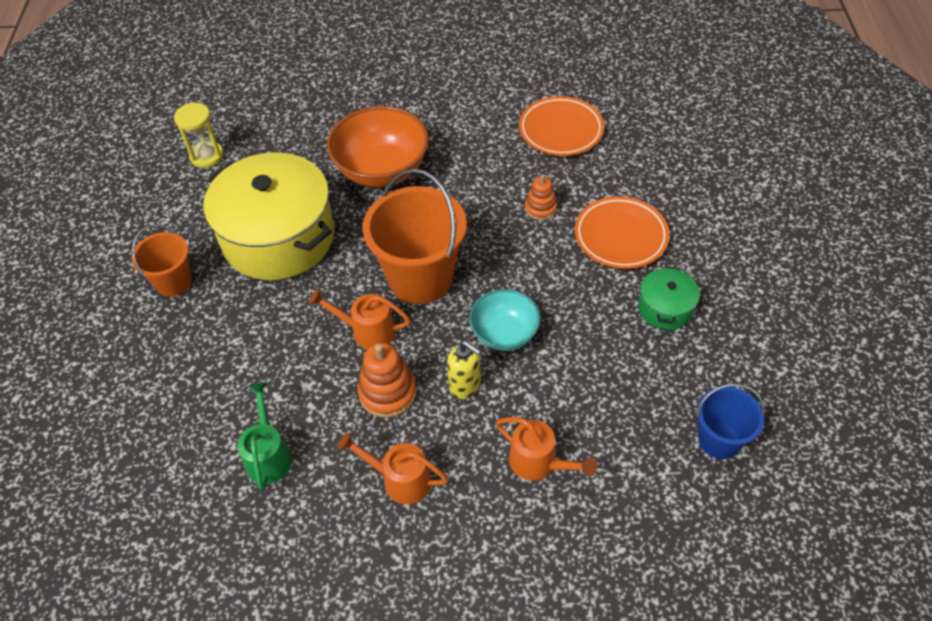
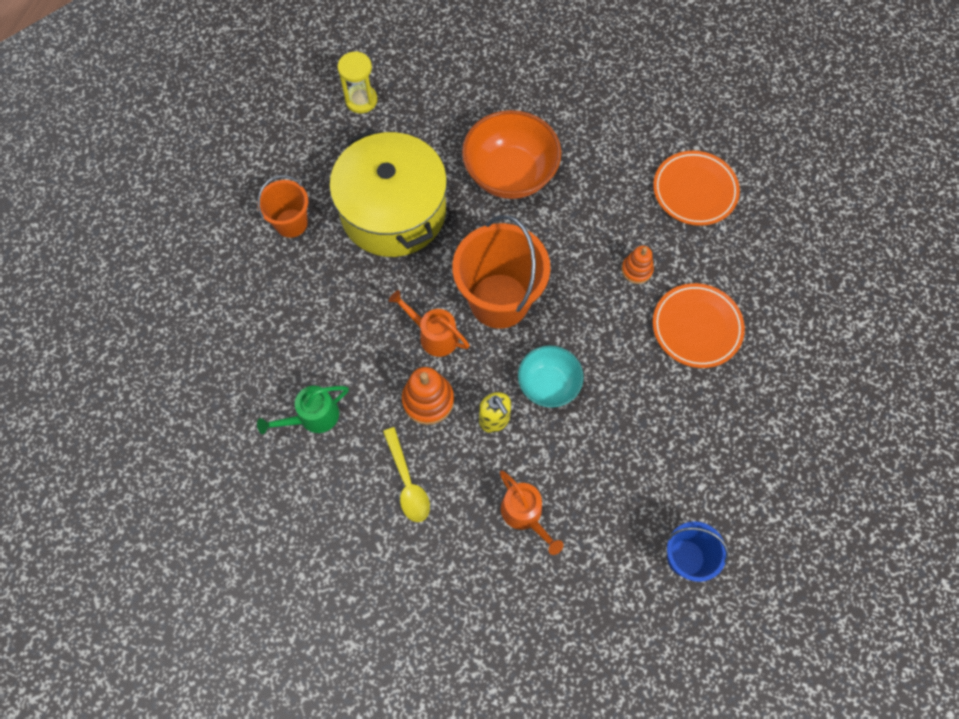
camera: 20 degrees right, 15 degrees up
(268, 455) = (313, 417): green watering can -> green watering can turned 135 degrees counterclockwise
(400, 479) = (407, 482): orange watering can -> yellow spoon
(665, 308) = (701, 416): green pot -> none

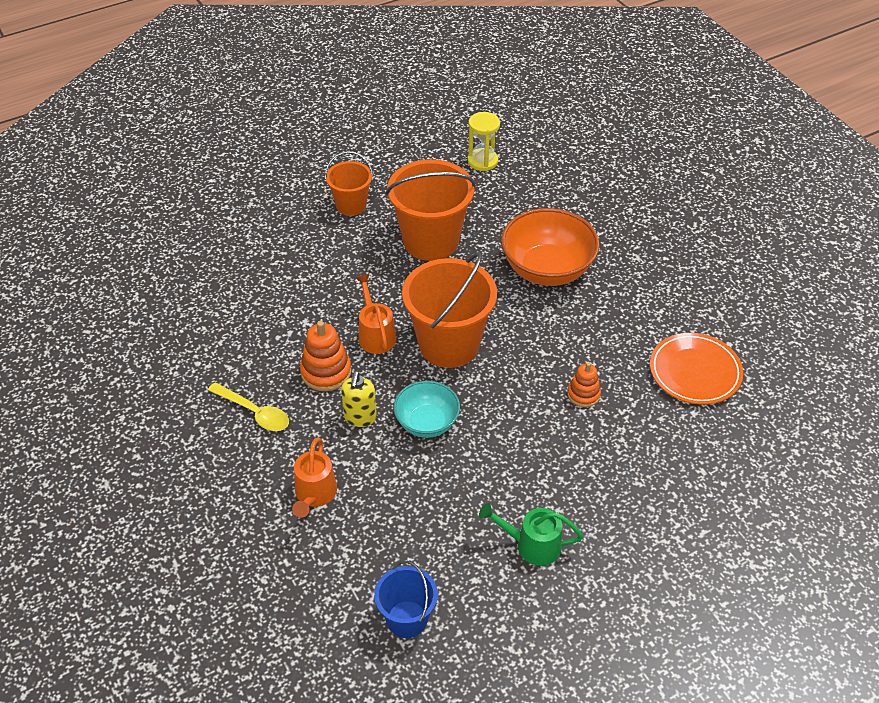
camera: 40 degrees right, 20 degrees down
(313, 417) = (236, 328): green watering can -> green watering can (531, 545)
(393, 212) = (431, 241): yellow pot -> orange bucket
(407, 482) = (254, 412): yellow spoon -> yellow spoon turned 75 degrees counterclockwise
(696, 327) = (593, 466): orange plate -> none

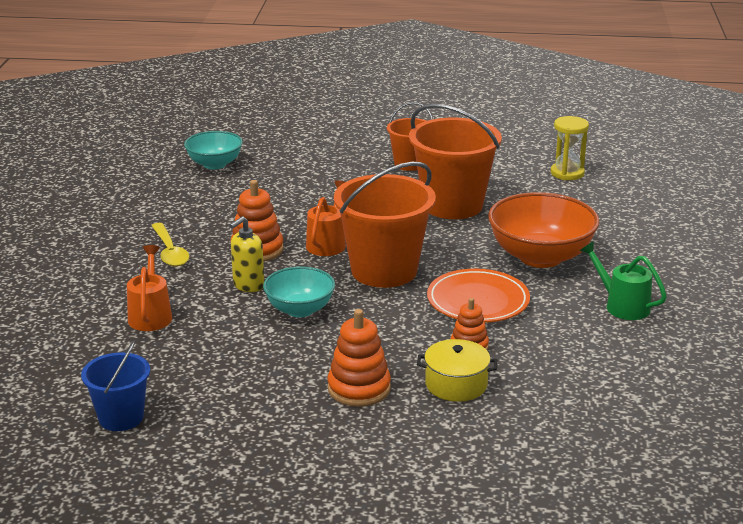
camera: 35 degrees right, 20 degrees down
(182, 283) = (214, 164): none -> turquoise bowl
(314, 495) = (150, 315): orange watering can -> orange watering can turned 135 degrees clockwise
(531, 545) = (288, 420): green watering can -> green watering can (622, 305)
(549, 482) = (359, 388): none -> orange stacking toy
(610, 439) = (456, 384): none -> yellow pot
(695, 372) = (606, 374): orange plate -> orange plate (478, 301)

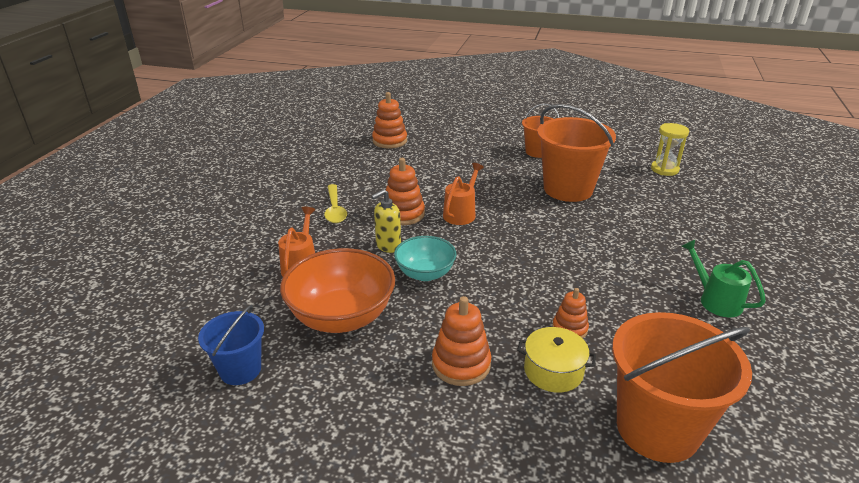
camera: 10 degrees right, 5 degrees up
(214, 164) = (389, 141): turquoise bowl -> orange stacking toy
(384, 271) = (503, 243): orange bucket -> orange bucket (657, 428)
(478, 301) = (581, 281): orange plate -> none
(540, 257) = (640, 243): orange bowl -> orange bowl (341, 317)

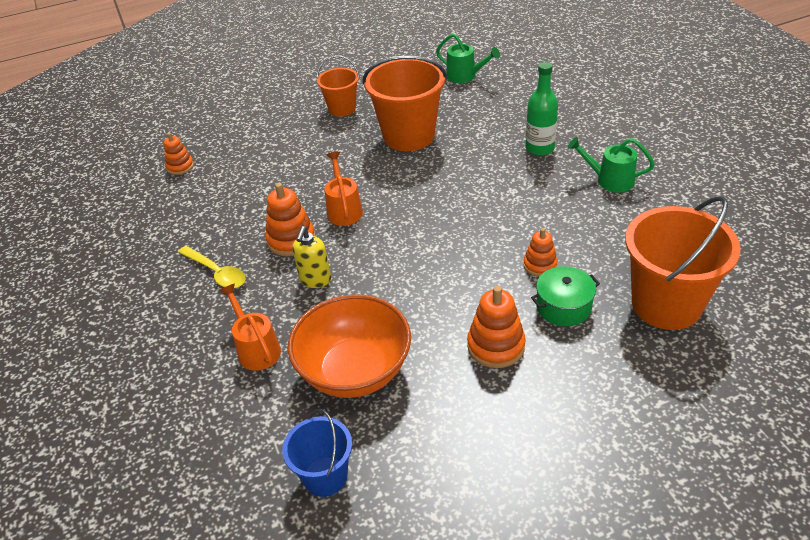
camera: 35 degrees left, 10 degrees up
(389, 141) = (180, 166): orange stacking toy -> orange stacking toy, size x0.64
(425, 273) = (379, 286): turquoise bowl -> none
(553, 371) = (563, 306): yellow pot -> green pot
(664, 169) = (465, 76): yellow hourglass -> green watering can
(673, 246) = (539, 148): none -> green bottle

